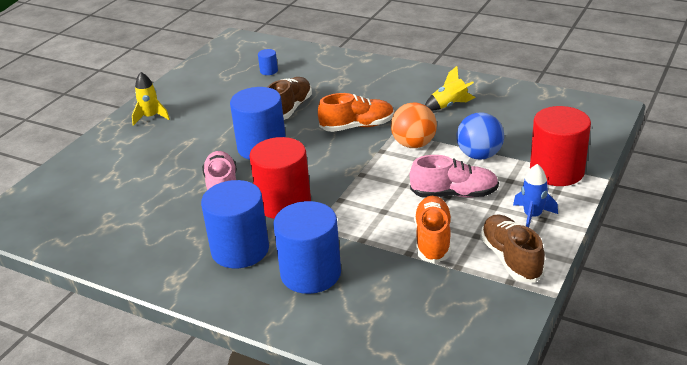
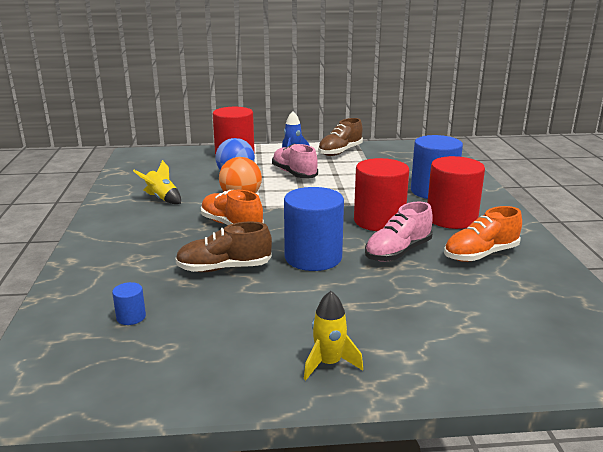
camera: 125 degrees left, 10 degrees down
(240, 250) = (451, 218): blue cylinder -> red cylinder
(433, 239) = (350, 170): orange shoe -> orange shoe (480, 254)

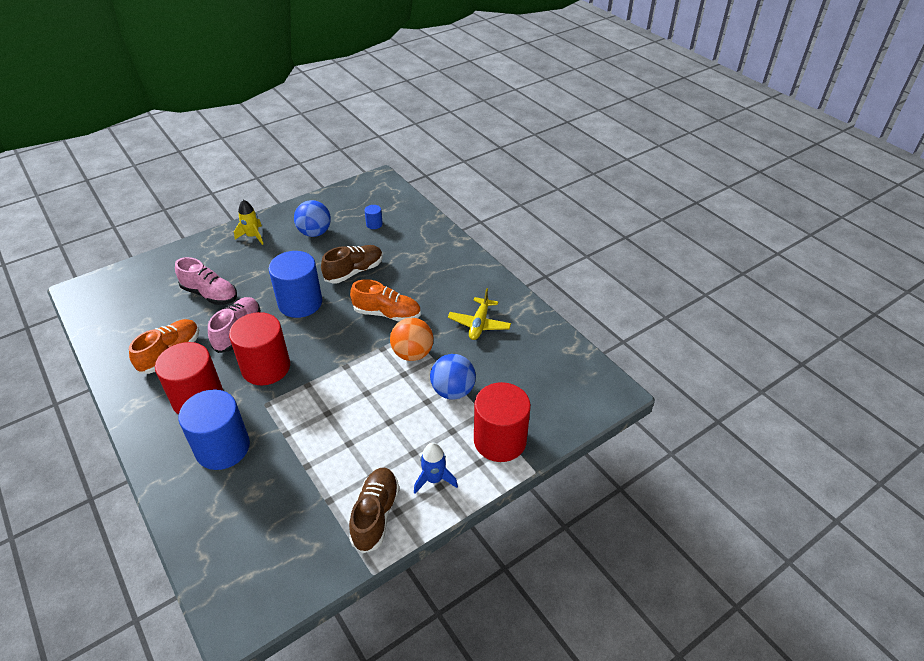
camera: 150 degrees right, 20 degrees up
(162, 199) = (479, 324): yellow rocket -> yellow plane
(227, 334) = (315, 233): none -> blue ball
(294, 174) = (395, 423): pink shoe -> pink shoe (210, 294)

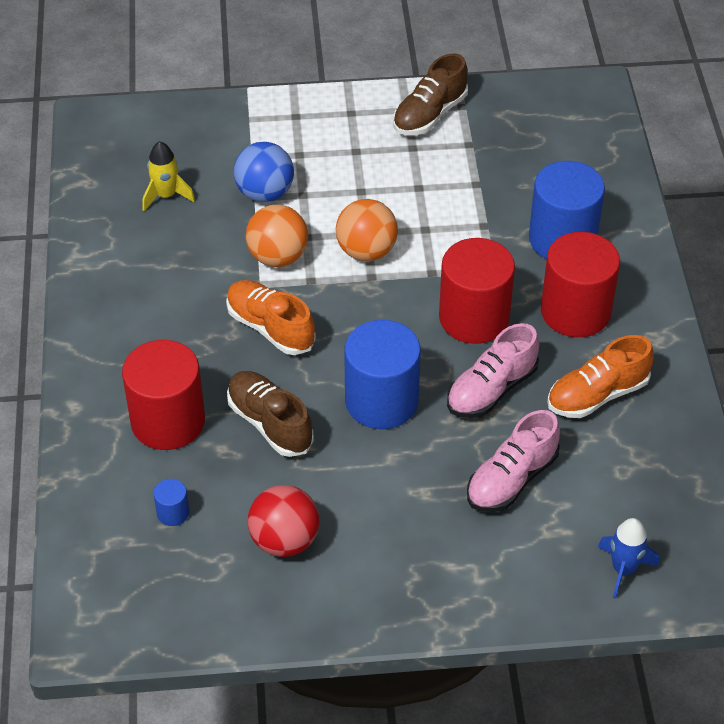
camera: 150 degrees left, 5 degrees up
(210, 294) = (511, 479): pink shoe -> pink shoe turned 105 degrees counterclockwise
(253, 236) = (395, 584): yellow rocket -> yellow rocket (166, 196)
(315, 233) = (284, 540): blue ball -> red ball
(354, 272) = (270, 423): brown shoe -> brown shoe turned 60 degrees clockwise
(358, 380) = (366, 251): none -> orange ball
(434, 479) = (352, 120): blue rocket -> blue rocket (623, 569)
(479, 324) = (163, 259): yellow plane -> none
(500, 440) = (257, 125): red cylinder -> red cylinder (168, 421)

